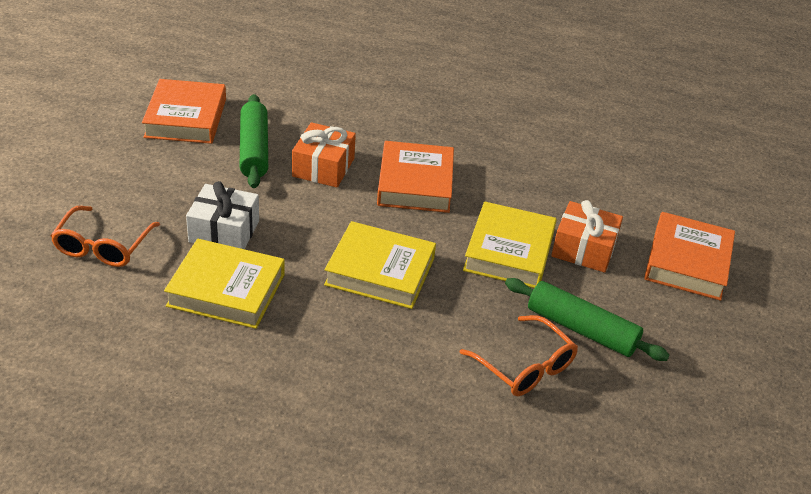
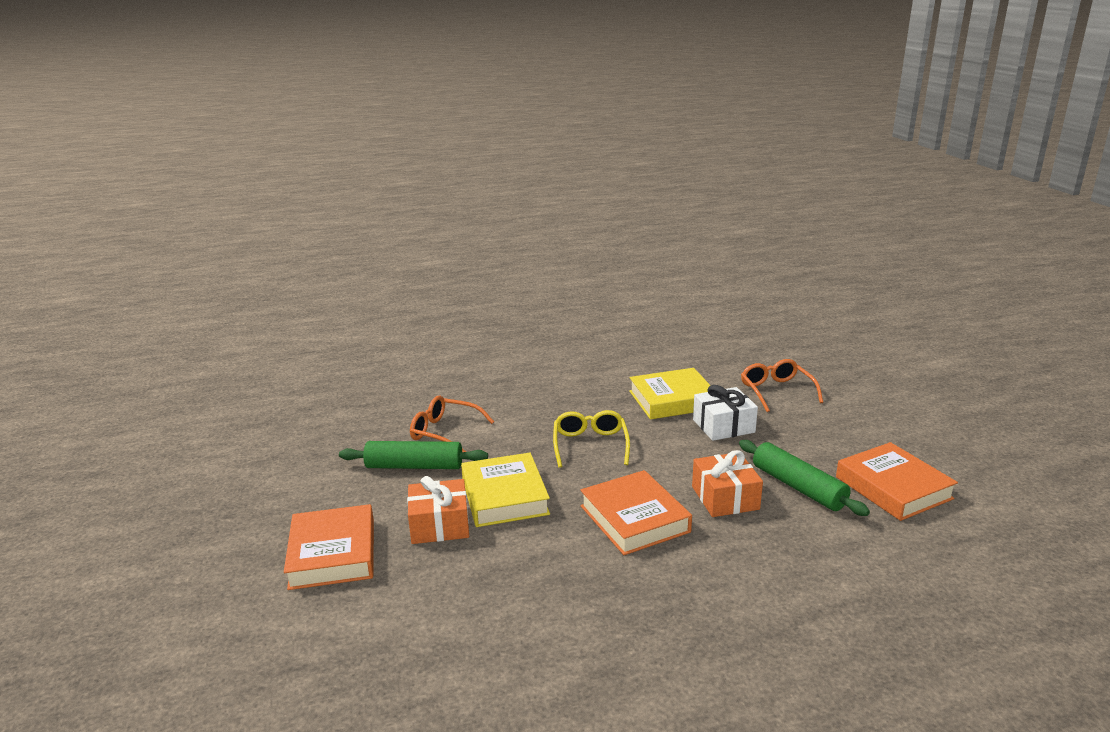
camera: 155 degrees right, 15 degrees down
(380, 271) = (590, 445): yellow book -> yellow glasses

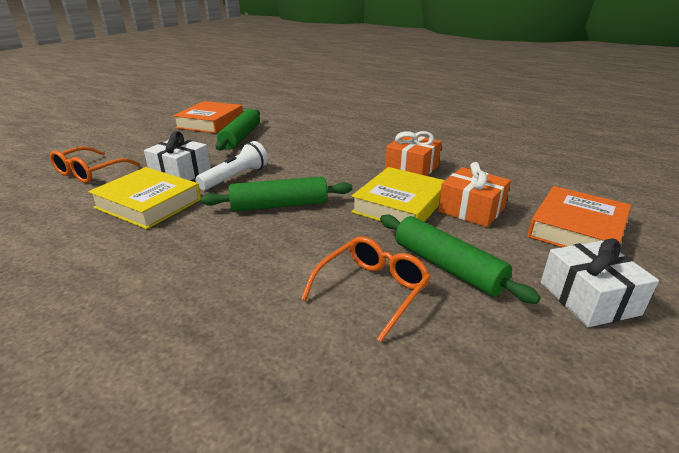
camera: 135 degrees left, 5 degrees up
(309, 492) = (589, 298): none -> white gift
(445, 432) = (372, 290): orange glasses -> orange glasses turned 120 degrees counterclockwise
(590, 445) = (279, 205): yellow glasses -> green rolling pin
(634, 519) = (344, 161): orange book -> none
(675, 446) = (235, 177): none -> white flashlight
(725, 498) = (281, 148): orange gift -> orange gift (411, 168)

